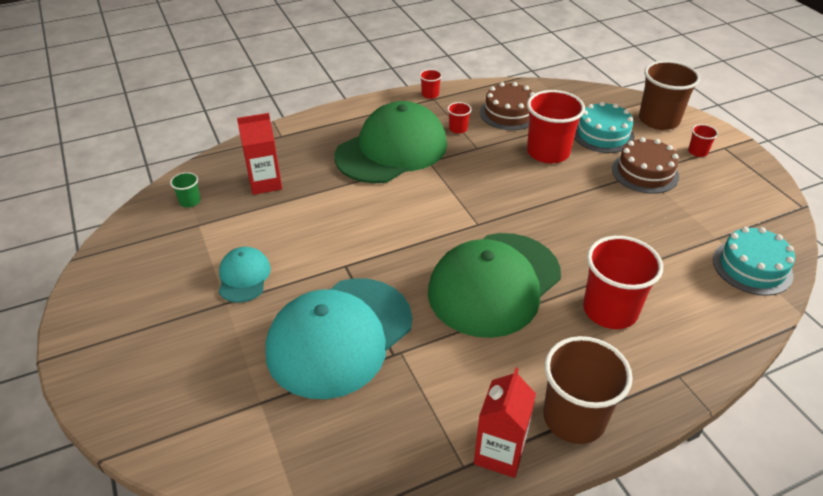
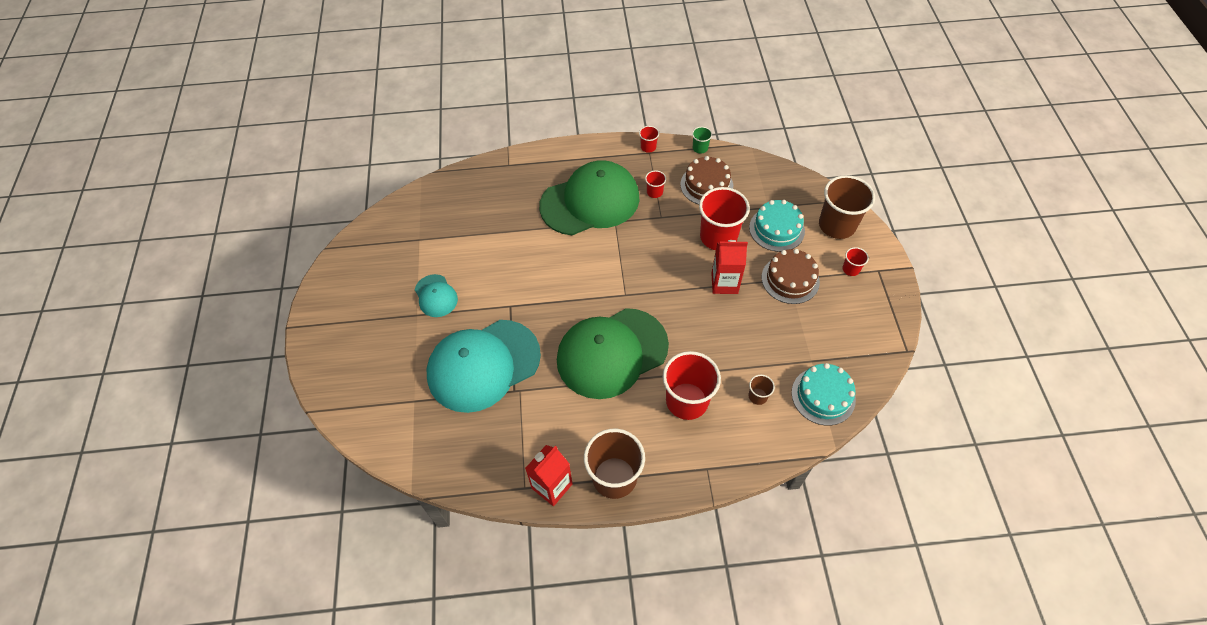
camera: 20 degrees right, 15 degrees up
(190, 201) = (419, 215): green cup -> green cup (700, 148)
(244, 277) = (436, 296): turquoise cap -> turquoise cap turned 135 degrees clockwise
(265, 183) = (479, 212): red carton -> red carton (724, 283)
(684, 285) = (757, 396): none -> brown cup

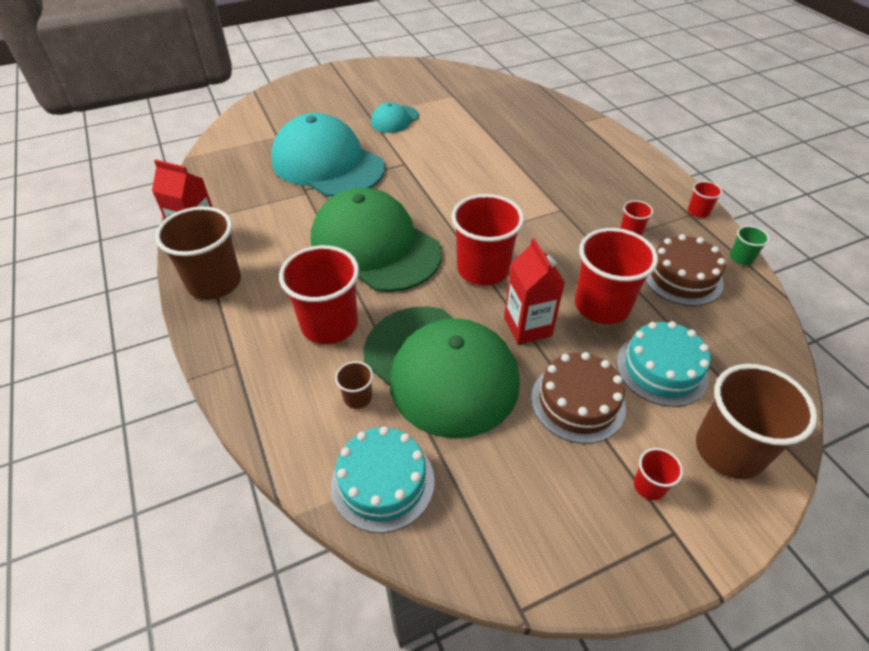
camera: 70 degrees right, 10 degrees down
(590, 202) = (576, 185): green cap -> green cap (440, 369)
(662, 290) = (483, 269): none -> red cup

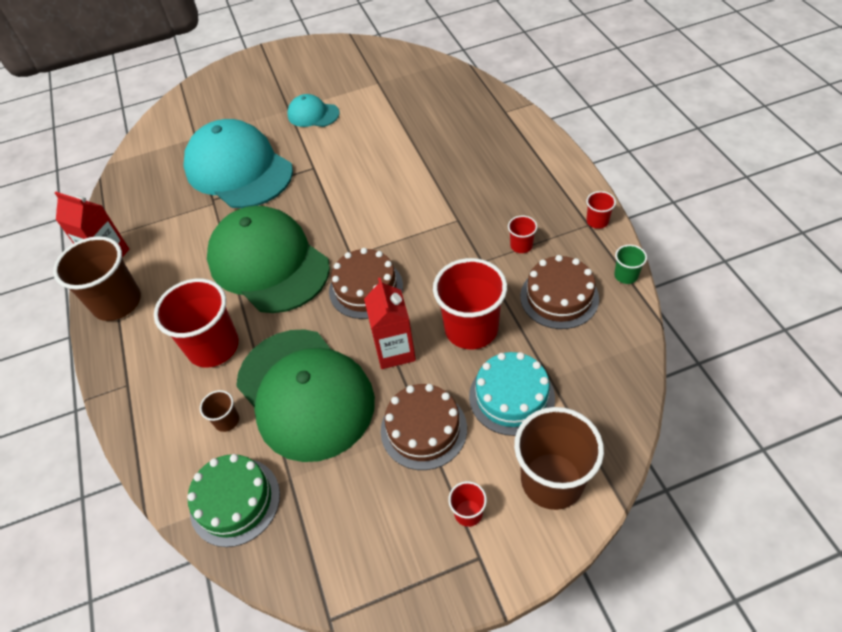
camera: 10 degrees right, 5 degrees up
(382, 482) = (235, 501): turquoise cake -> green cake
(394, 119) = (313, 114): turquoise cap -> turquoise cap turned 60 degrees clockwise
(483, 269) = (366, 288): red cup -> brown cake

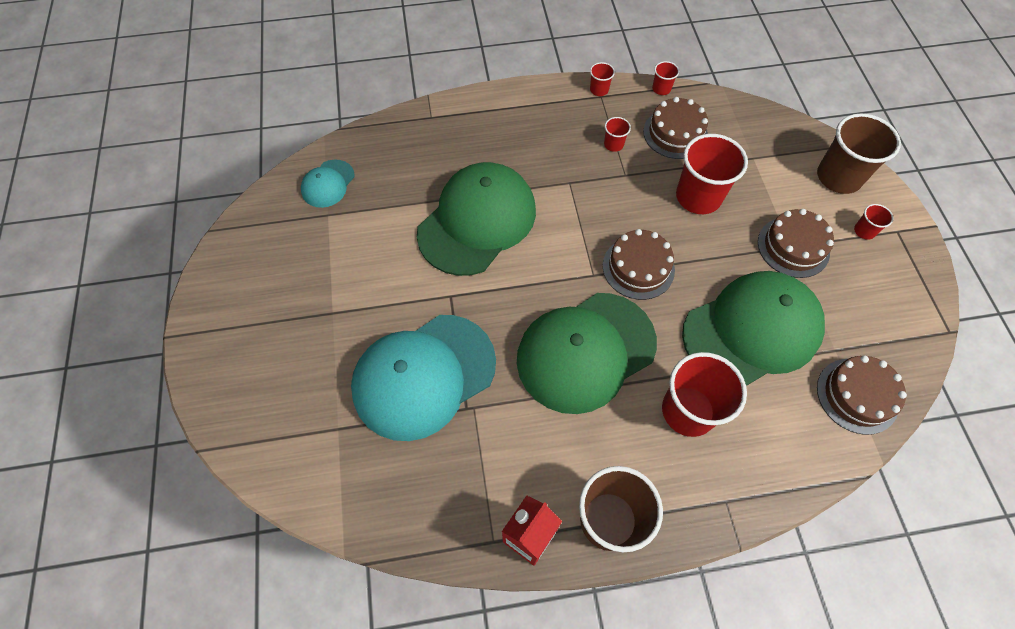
camera: 85 degrees left, 10 degrees up
(227, 420) = (776, 400): brown cup -> none
(235, 501) = (857, 395): green cake -> brown cake
(313, 114) = (355, 287): turquoise cap -> turquoise cap (328, 184)
(393, 167) = (477, 221): none -> green cap
(395, 351) = (714, 255): red carton -> none
(511, 396) = (767, 184): turquoise cake -> none
(626, 275) = (661, 89): green cup -> red cup

